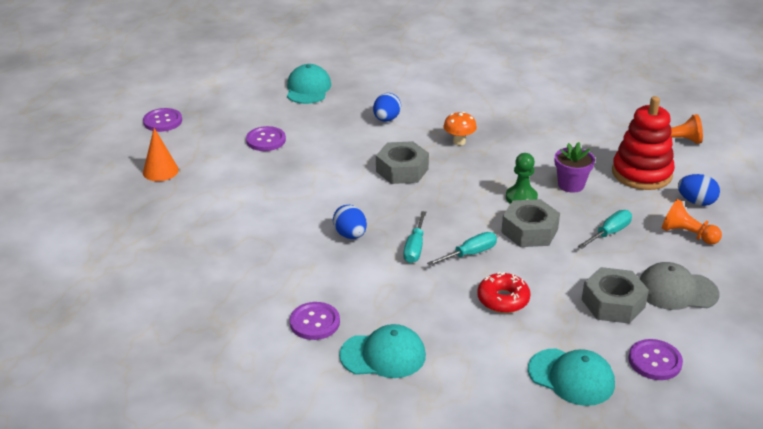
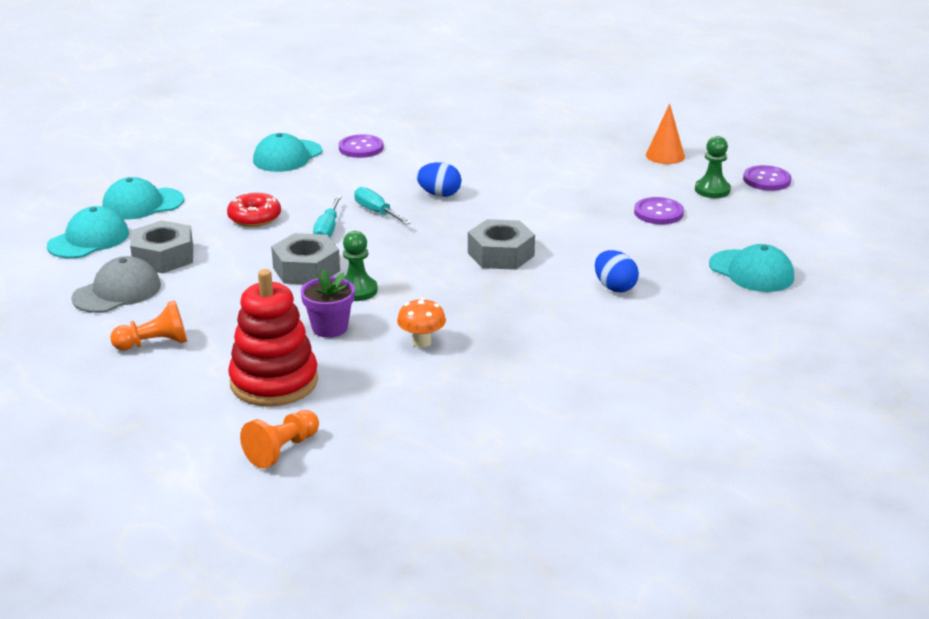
camera: 130 degrees right, 5 degrees down
(204, 134) = (712, 190): none -> green pawn
(459, 141) = (506, 307): orange mushroom -> orange mushroom (421, 342)
(609, 233) = (232, 305): turquoise screwdriver -> none
(655, 361) = (89, 239): purple button -> turquoise cap
(696, 202) = (179, 382): blue egg -> none

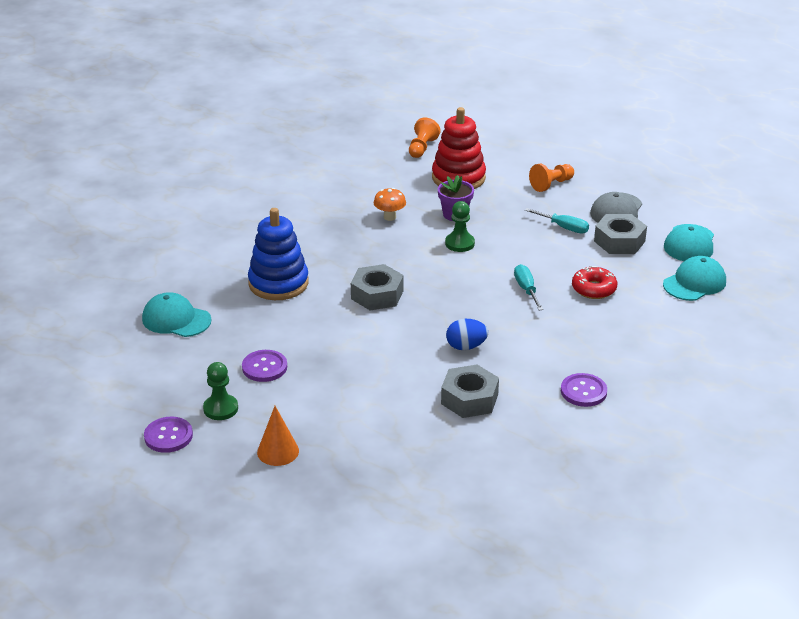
camera: 160 degrees right, 5 degrees up
(287, 156) = (639, 364): turquoise cap -> none
(306, 269) = (509, 252): grey nut -> grey nut (469, 399)
(376, 212) = (503, 315): turquoise screwdriver -> turquoise screwdriver (563, 227)
(614, 287) = (278, 283): blue egg -> blue stacking toy

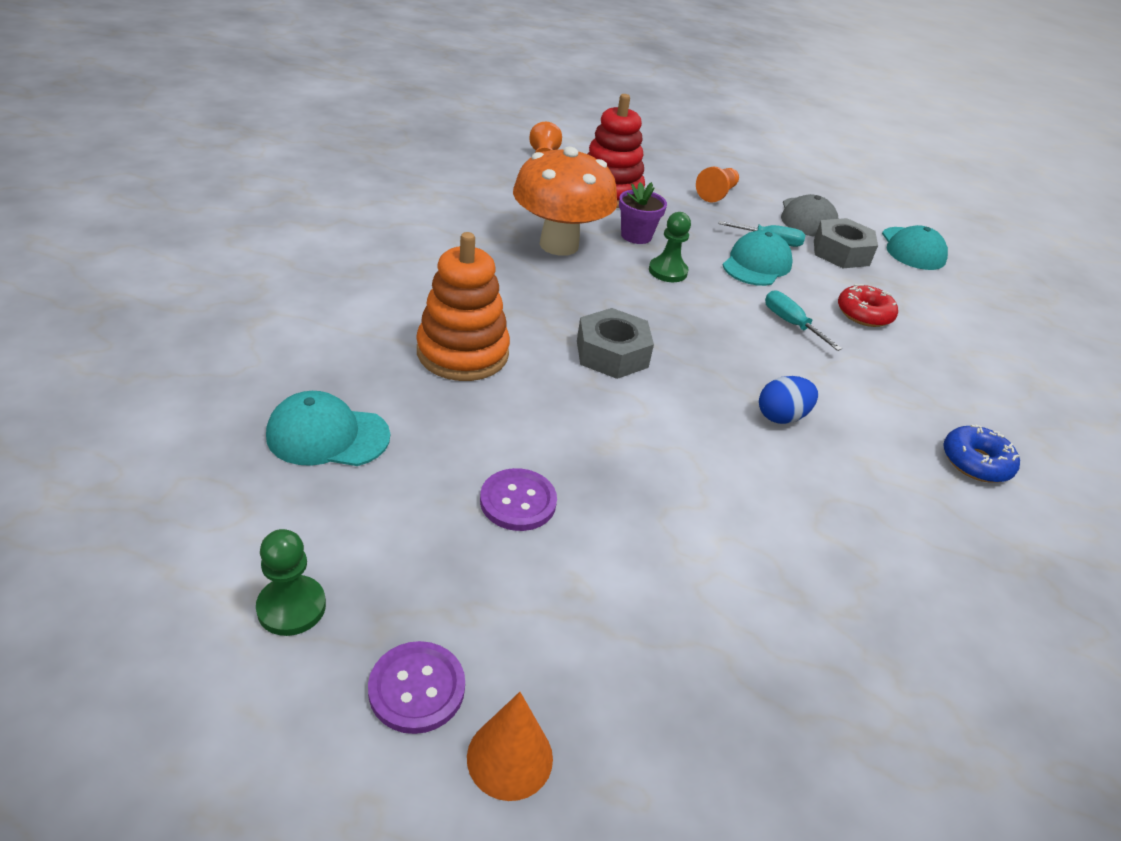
camera: 25 degrees left, 5 degrees up
(220, 408) = (486, 601): green pawn -> green pawn (291, 607)
(278, 283) = (462, 353): blue stacking toy -> orange stacking toy
(278, 451) = (634, 675): orange cone -> orange cone (510, 757)
(389, 217) = (559, 245): orange mushroom -> orange mushroom, size x2.32
(469, 399) = (849, 503): grey nut -> none
(583, 391) = (975, 462): purple button -> blue donut
(694, 283) = (959, 294): turquoise cap -> turquoise cap (756, 264)

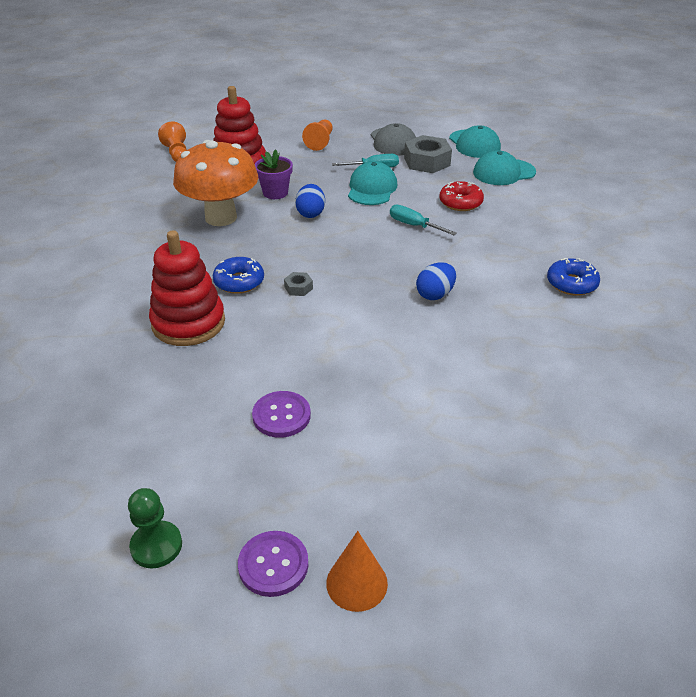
camera: 15 degrees left, 0 degrees up
(327, 435) = (117, 418): turquoise cap -> turquoise cap (503, 172)
(462, 353) = (188, 323): orange stacking toy -> red stacking toy
(544, 324) = (239, 282): none -> blue donut
(612, 354) = (298, 288): grey nut -> grey nut, size x0.47
(667, 271) = (311, 213): green pawn -> blue egg

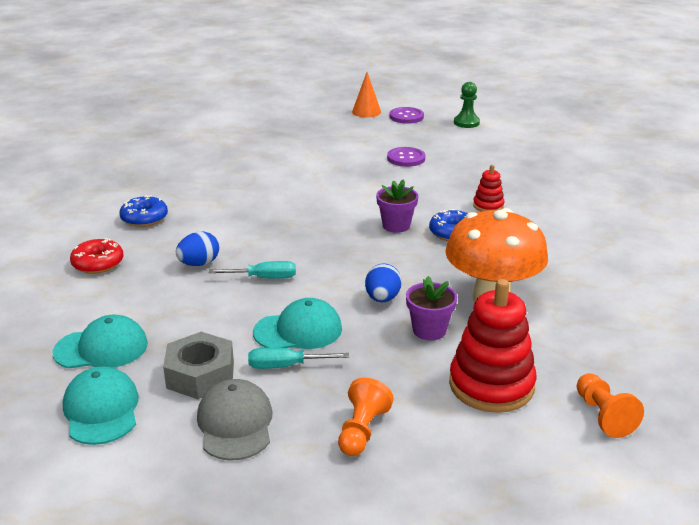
camera: 175 degrees left, 10 degrees down
(188, 323) = (488, 206): red stacking toy -> red stacking toy, size x0.50
(298, 288) = (396, 225): grey nut -> purple flower pot
(372, 188) = (298, 330): turquoise cap -> turquoise cap turned 120 degrees counterclockwise
(414, 225) = (264, 278): turquoise screwdriver -> turquoise screwdriver turned 45 degrees counterclockwise
(435, 294) = (273, 215): blue egg -> blue egg (199, 264)
(460, 202) = (193, 304): red donut -> red donut (98, 263)

